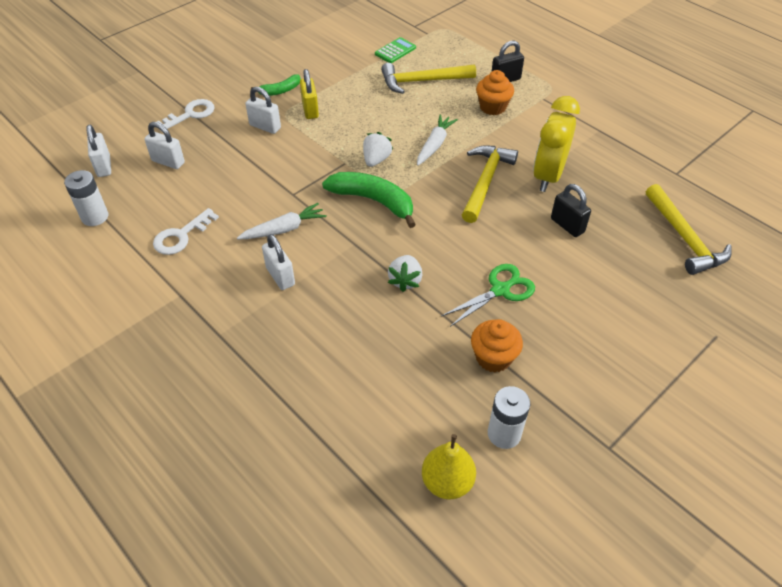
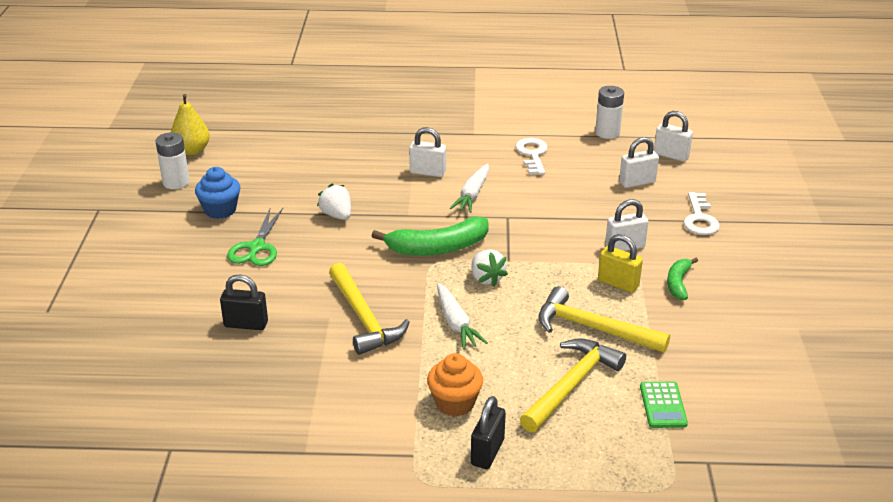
camera: 135 degrees right, 15 degrees down
(493, 358) = (220, 210): orange cupcake -> blue cupcake
(548, 176) = (309, 359): yellow clock -> none
(684, 238) = (119, 377): yellow hammer -> yellow hammer (593, 328)

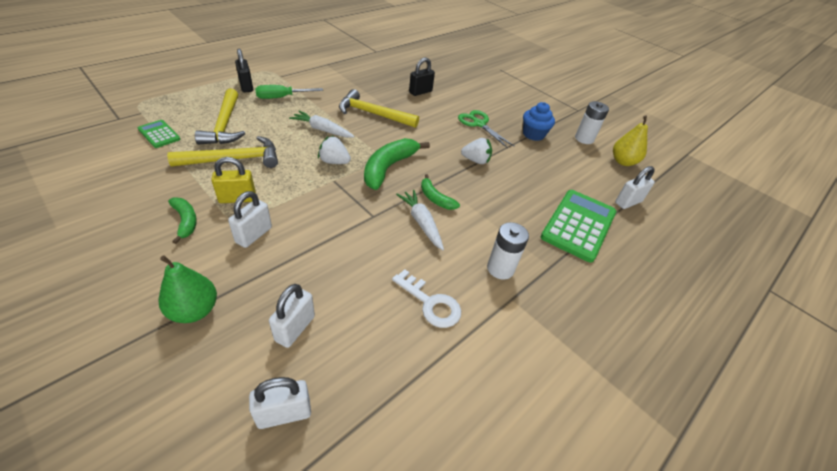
camera: 130 degrees right, 10 degrees up
(345, 138) = (578, 225): none -> green calculator
(427, 172) = (479, 226): white padlock -> white padlock (628, 202)
(432, 204) = (435, 198): none -> green banana
(454, 403) = (282, 97): orange cupcake -> green screwdriver
(607, 133) = (394, 406): white battery -> white battery (500, 269)
(700, 219) = (194, 310): white key -> green pear

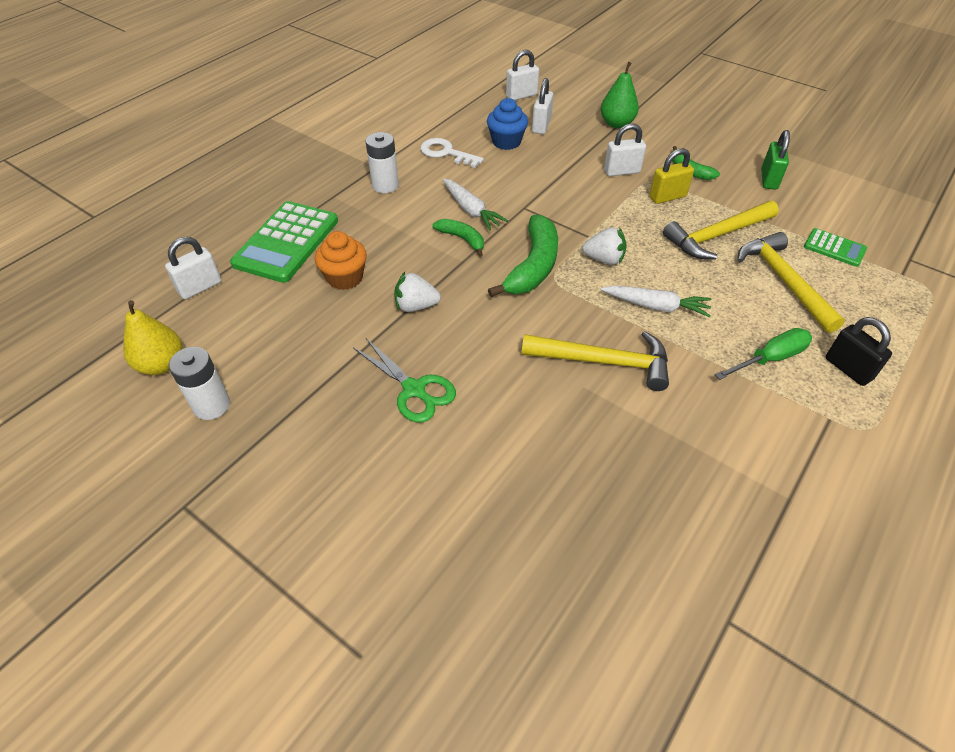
camera: 175 degrees right, 5 degrees up
(122, 195) = (769, 179): none -> green padlock
(254, 235) = (622, 171): white padlock -> white padlock turned 60 degrees clockwise
(420, 92) = (547, 457): black padlock -> none
(525, 188) = (345, 278): none -> orange cupcake
(533, 134) = (312, 390): blue cupcake -> blue cupcake (506, 142)

